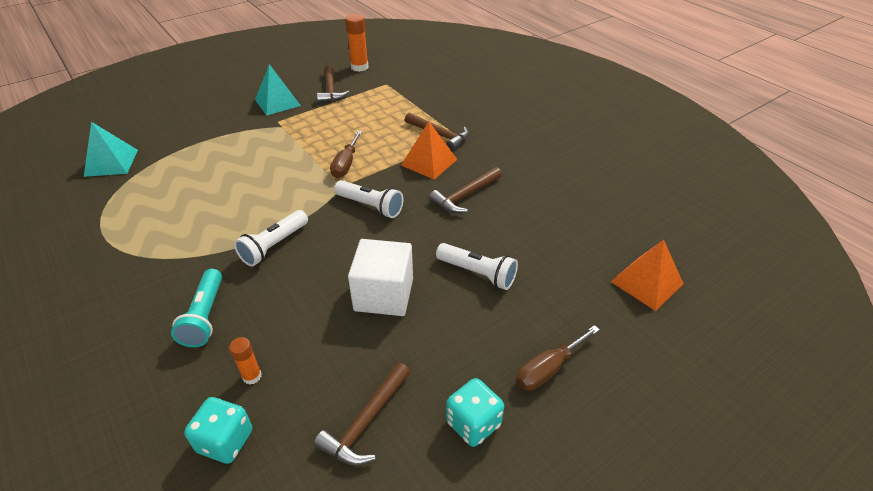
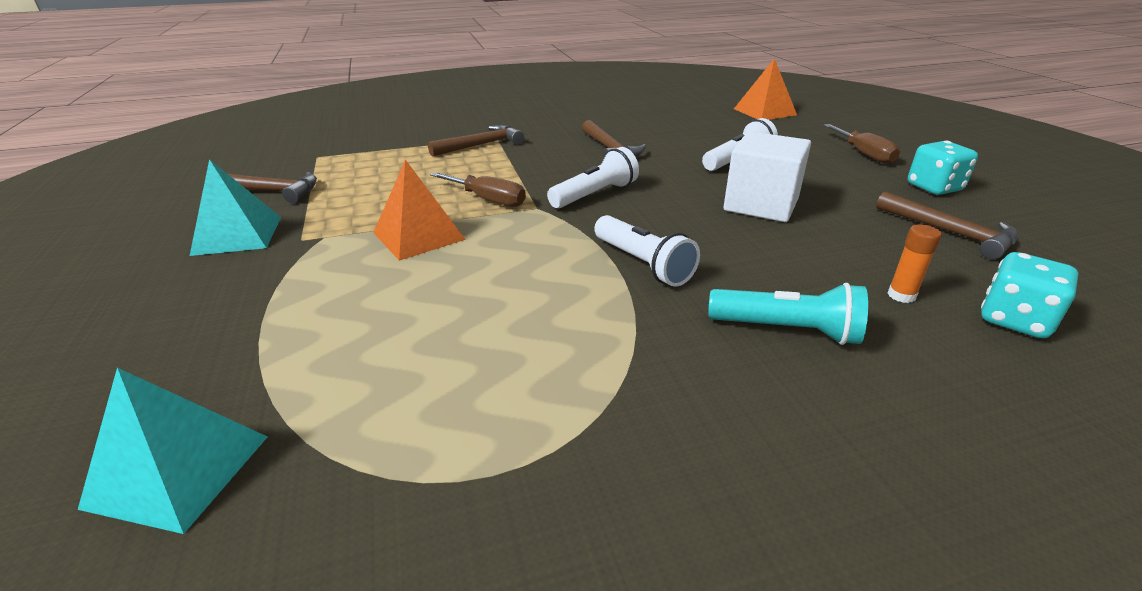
camera: 70 degrees left, 10 degrees down
(359, 67) = (238, 167): orange glue stick -> none
(429, 162) = (531, 156): orange pyramid -> orange pyramid (419, 236)

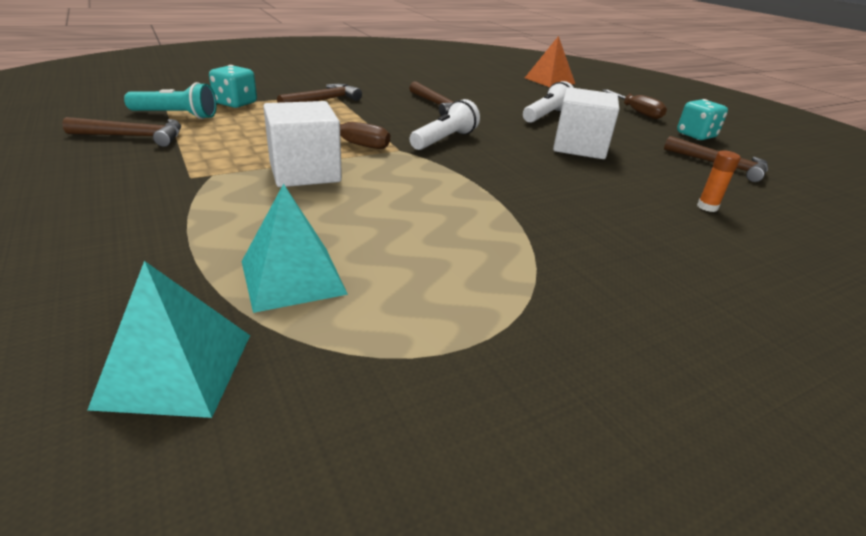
camera: 15 degrees left, 0 degrees up
(237, 235) = (120, 174): turquoise pyramid -> turquoise pyramid (292, 277)
(419, 236) = (305, 172): orange pyramid -> white cube
(642, 264) = (509, 190): white flashlight -> none
(787, 330) = (640, 233): turquoise flashlight -> turquoise flashlight (176, 115)
(1014, 320) = (786, 220): turquoise dice -> turquoise dice (235, 103)

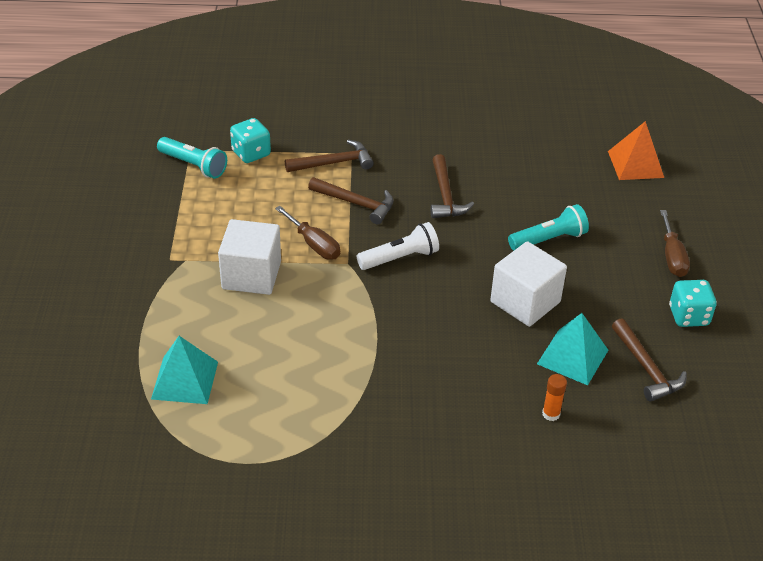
camera: 30 degrees right, 10 degrees up
(134, 137) = (151, 194): brown hammer -> brown hammer (356, 203)
(176, 369) = (101, 421): turquoise pyramid -> turquoise pyramid (573, 357)
(546, 115) = (549, 239): white flashlight -> turquoise flashlight

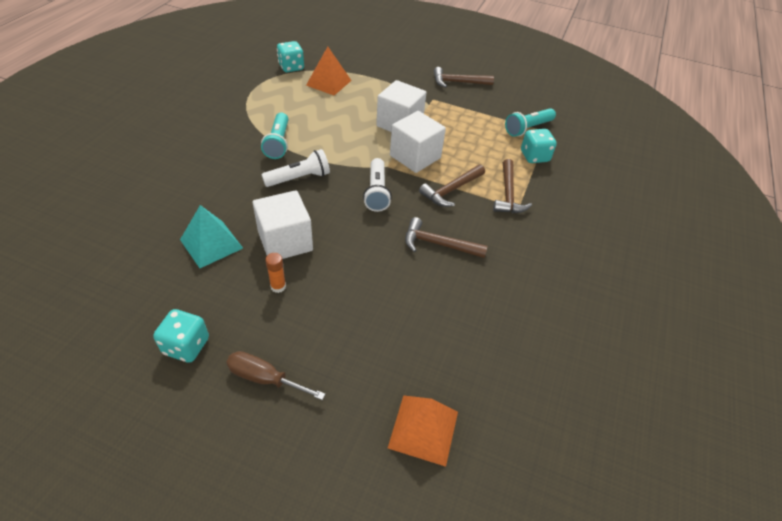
camera: 110 degrees right, 5 degrees up
(161, 443) = (291, 67): none -> turquoise dice
(184, 380) = (328, 82): turquoise pyramid -> orange pyramid
(314, 244) = (415, 157): brown screwdriver -> white cube
(422, 329) = (299, 178): none -> white flashlight
(549, 239) = (346, 289): turquoise flashlight -> turquoise flashlight (278, 143)
(551, 414) = (175, 209): orange glue stick -> orange glue stick (278, 286)
(646, 368) = (162, 283): brown hammer -> brown hammer (458, 82)

